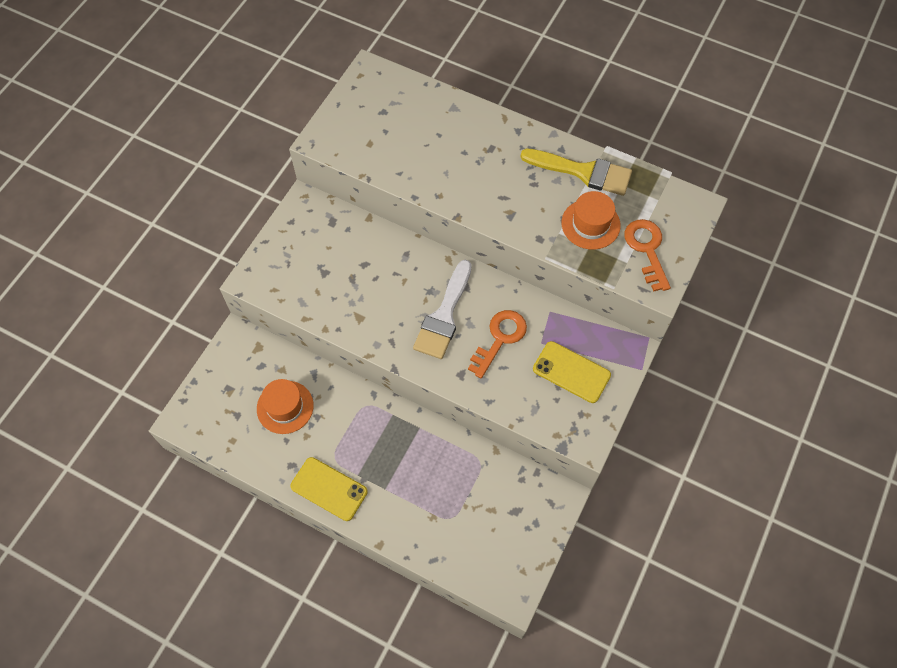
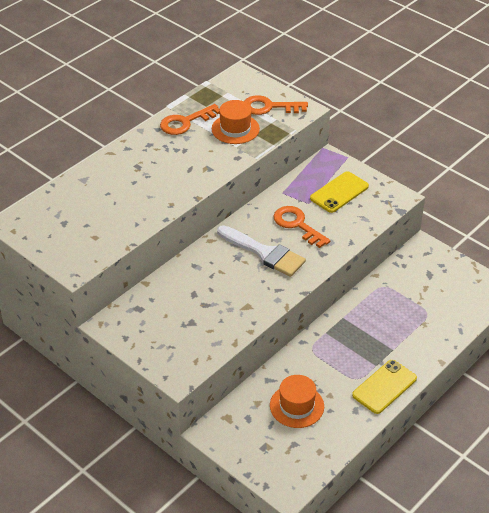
camera: 75 degrees left, 20 degrees down
(583, 172) = (185, 122): yellow brush -> orange key

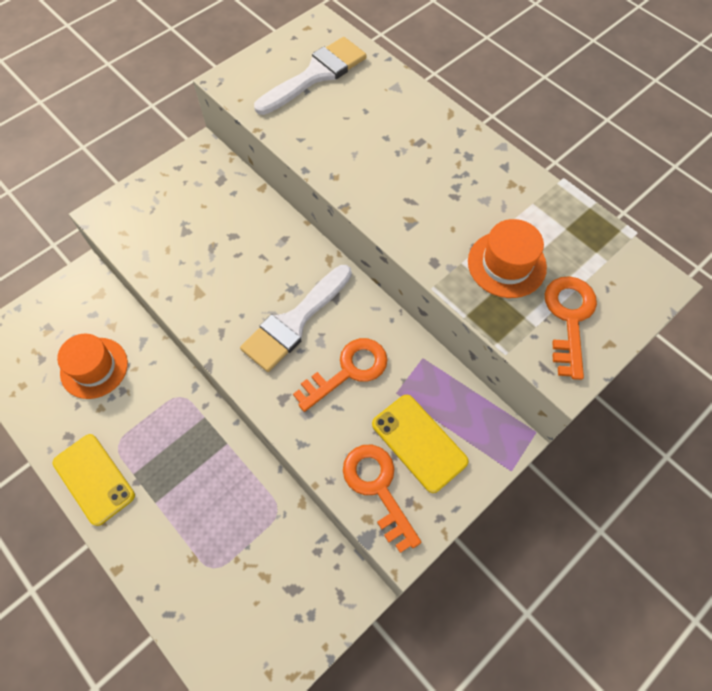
camera: 95 degrees right, 20 degrees up
(69, 221) = (316, 75): none -> white brush
(185, 122) = (522, 200): orange key -> orange key (378, 488)

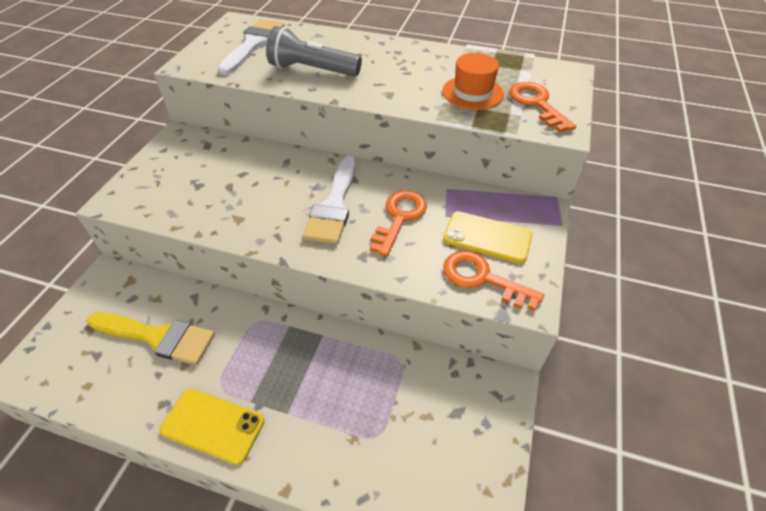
camera: 30 degrees left, 15 degrees down
(94, 368) = (158, 337): orange hat -> yellow brush
(352, 146) = (312, 70): none -> grey flashlight

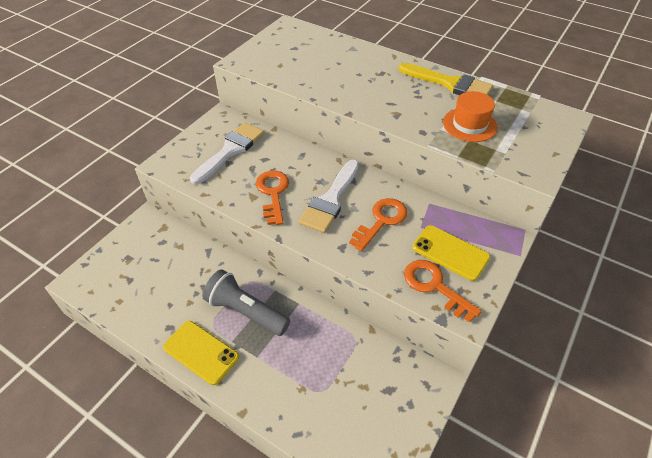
camera: 15 degrees right, 0 degrees up
(158, 337) = (175, 276): yellow brush -> yellow brush (450, 84)
(254, 44) = (297, 50): white brush -> white brush (230, 150)
(312, 70) = (338, 82): grey flashlight -> grey flashlight (246, 311)
(536, 104) = (523, 145): orange key -> orange key (273, 193)

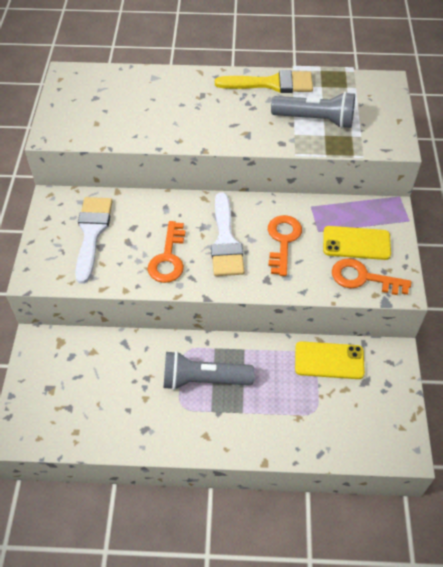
camera: 30 degrees left, 5 degrees up
(201, 352) = (191, 435): yellow phone -> yellow phone (329, 360)
(273, 193) = (168, 258): orange key -> orange key turned 135 degrees counterclockwise
(469, 124) = (315, 120): orange hat -> grey flashlight

